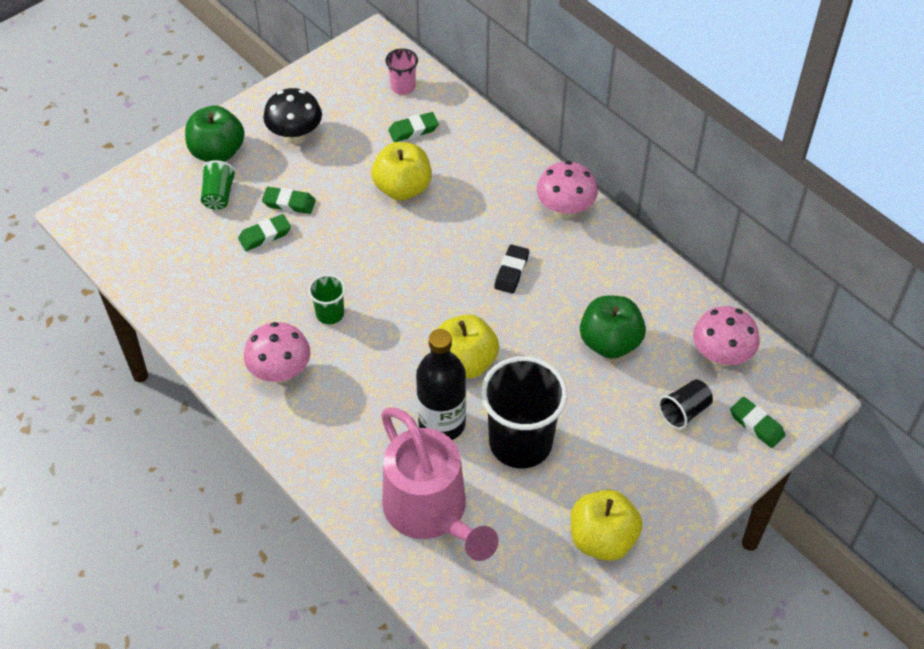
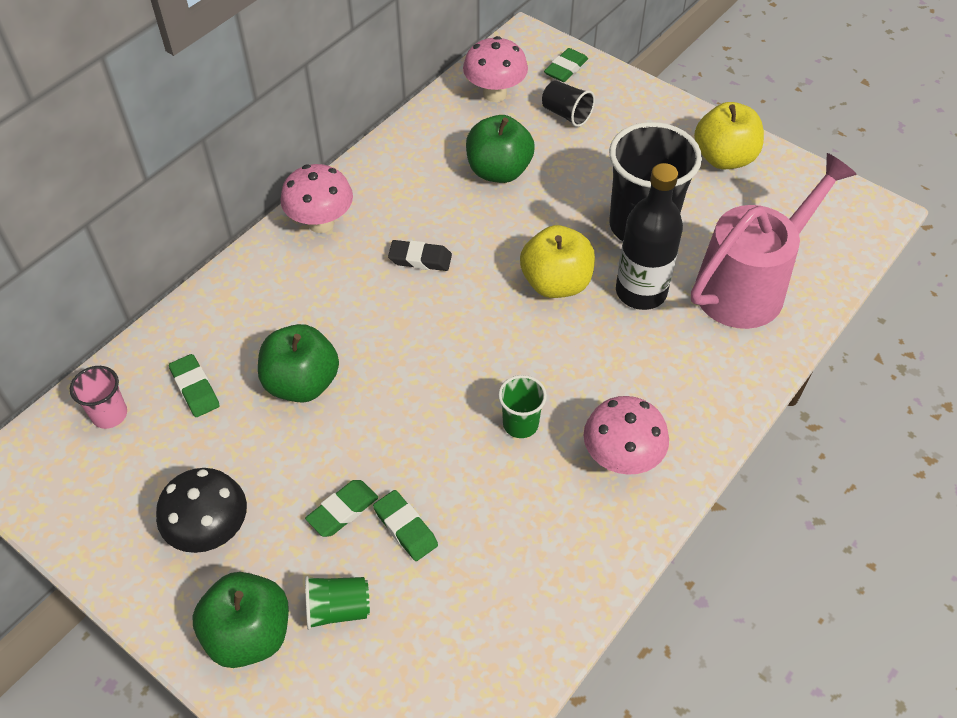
camera: 100 degrees left, 0 degrees up
(289, 203) = (343, 511): green eraser -> green eraser turned 45 degrees clockwise
(402, 188) = (302, 383): yellow apple -> green apple

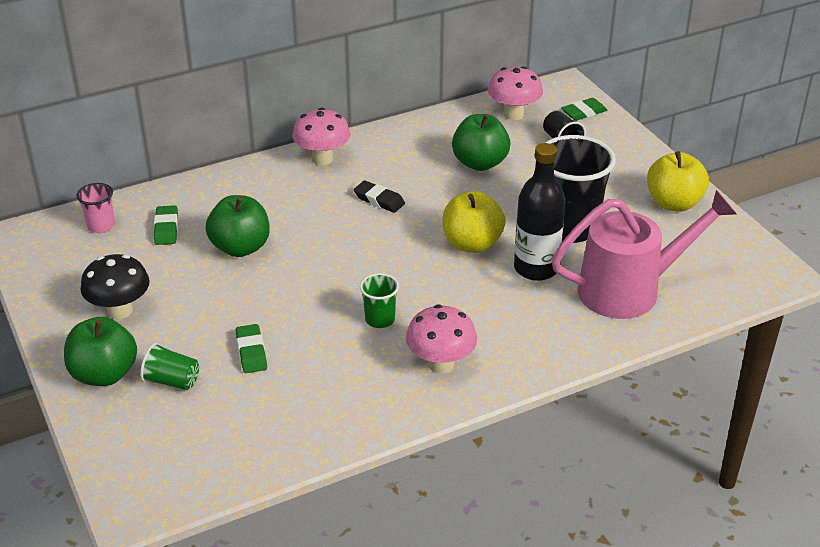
camera: 25 degrees right, 15 degrees down
(343, 511) = (215, 328): green eraser -> none

